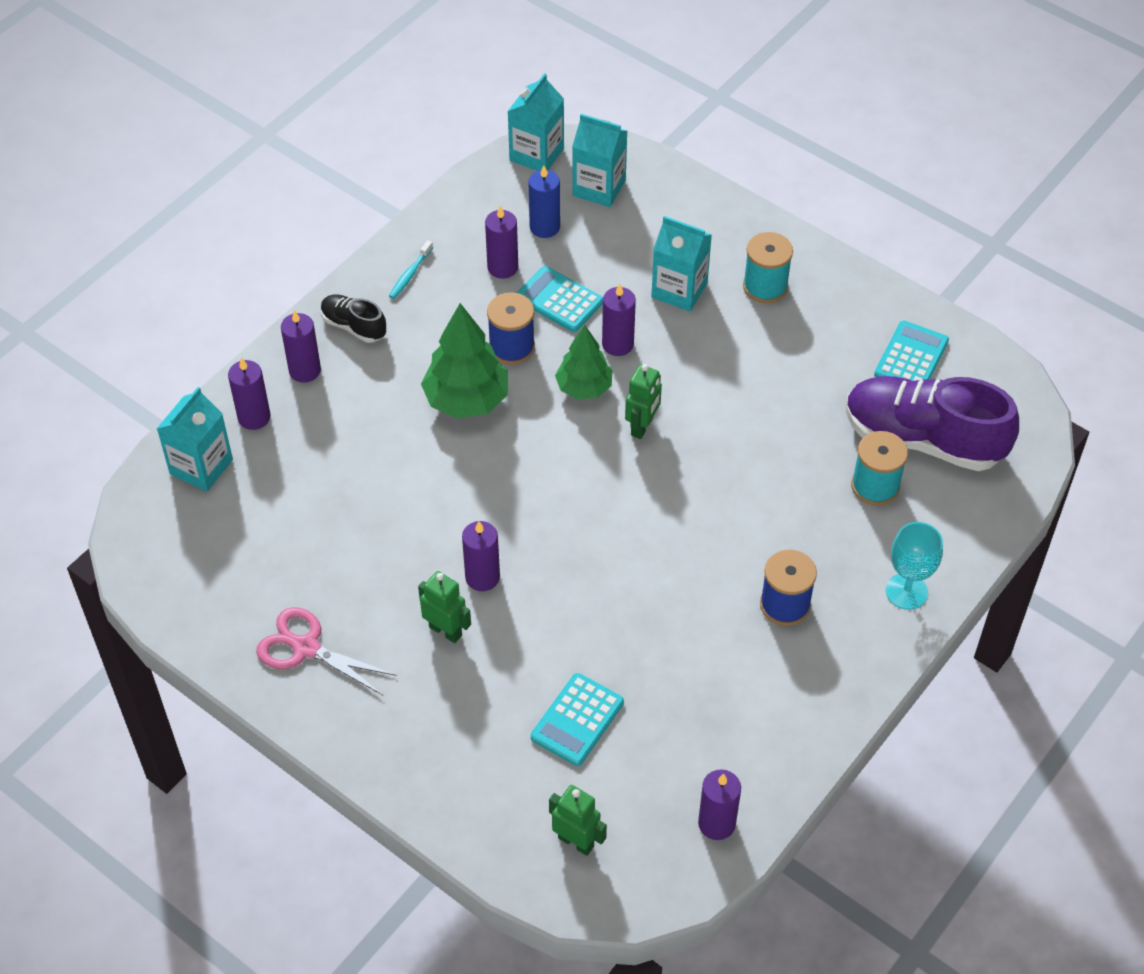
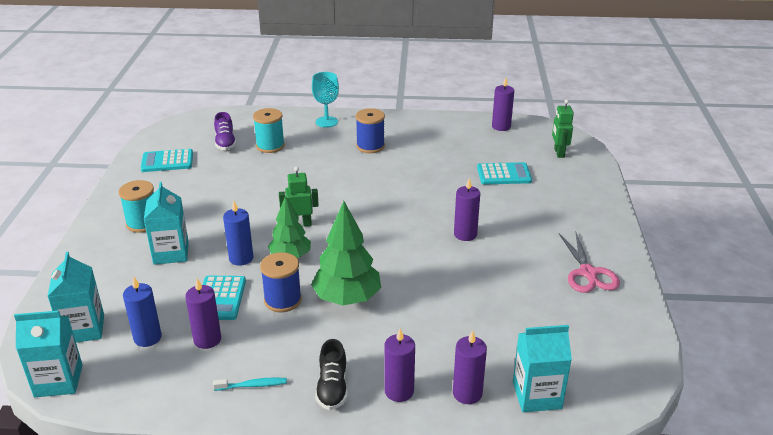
camera: 125 degrees left, 20 degrees down
(445, 631) = (512, 231): green robot -> none
(617, 344) = (241, 258): purple candle -> blue candle
(923, 439) = (225, 143): purple shoe -> purple shoe, size x0.48

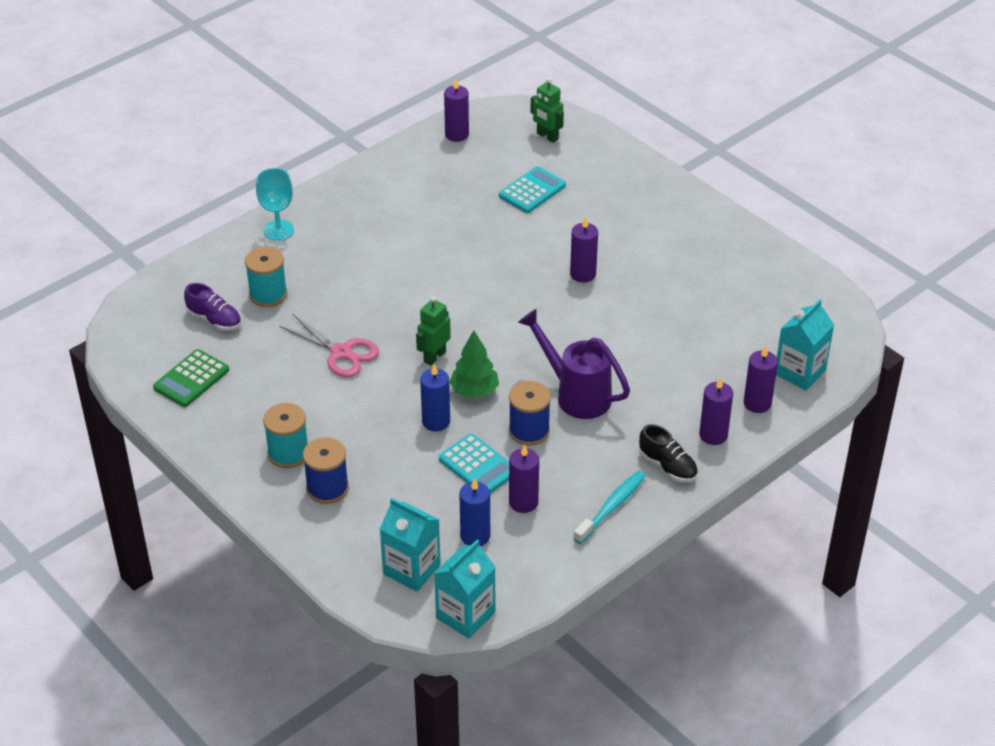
camera: 45 degrees left, 10 degrees up
(167, 161) = (191, 379): turquoise calculator -> green calculator
(171, 253) = (366, 460): turquoise carton -> none
(253, 385) = (611, 507): turquoise toothbrush -> turquoise toothbrush, size x1.54
(347, 299) = (575, 394): green tree -> purple watering can
(370, 146) = (368, 233): blue spool -> blue spool (327, 488)
(588, 273) = (716, 249): pink scissors -> pink scissors (341, 352)

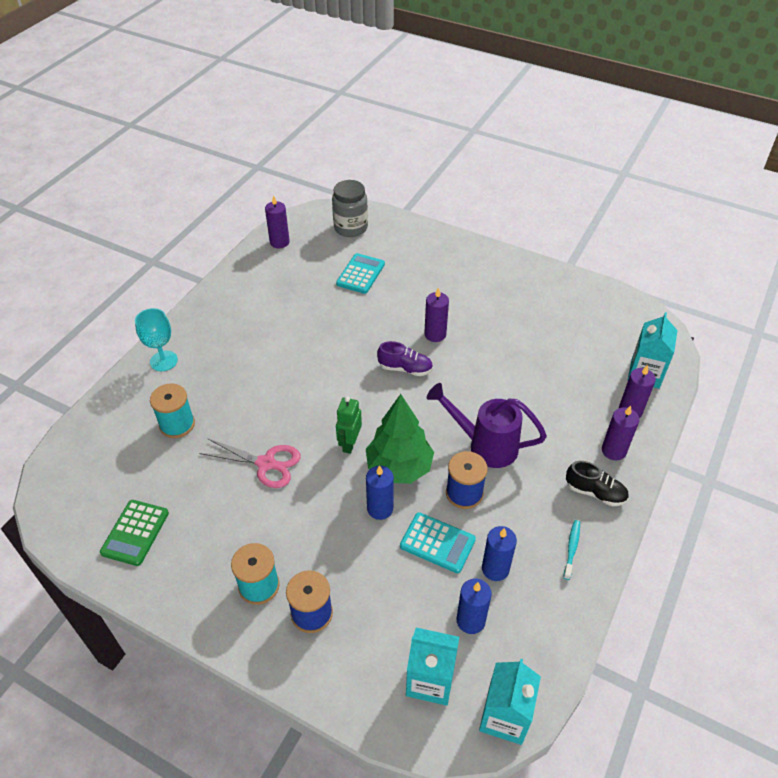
camera: 20 degrees left, 5 degrees up
(215, 320) = (136, 464): purple shoe -> purple shoe (405, 368)
(474, 391) = (399, 467): green tree -> green tree, size x1.51
(523, 502) = (495, 569): purple candle -> blue candle
(547, 136) = (350, 228): green robot -> grey jar
(611, 507) = (571, 548): turquoise toothbrush -> turquoise toothbrush, size x0.65

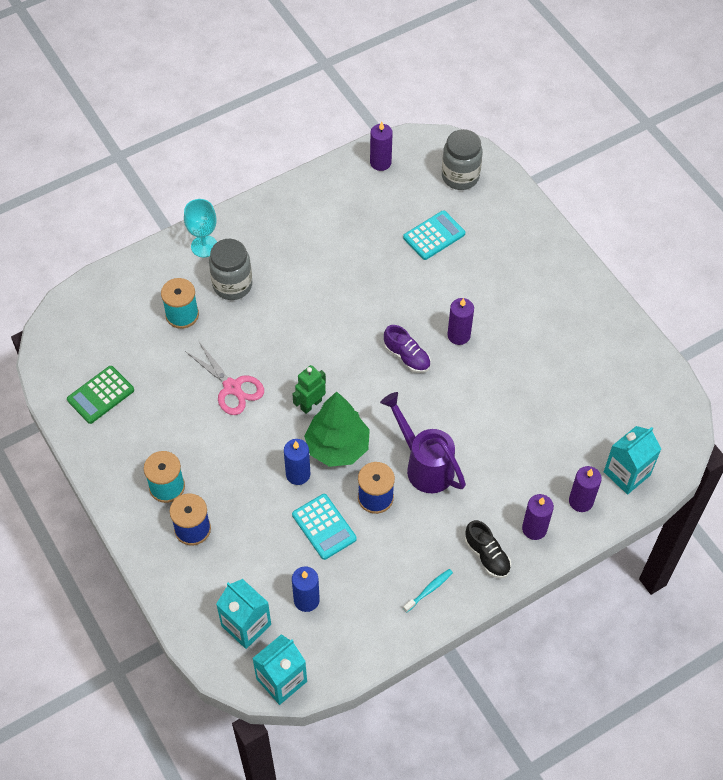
camera: 30 degrees right, 10 degrees up
(210, 380) = (232, 285): none -> grey jar
(495, 569) = (354, 572): blue candle -> none

